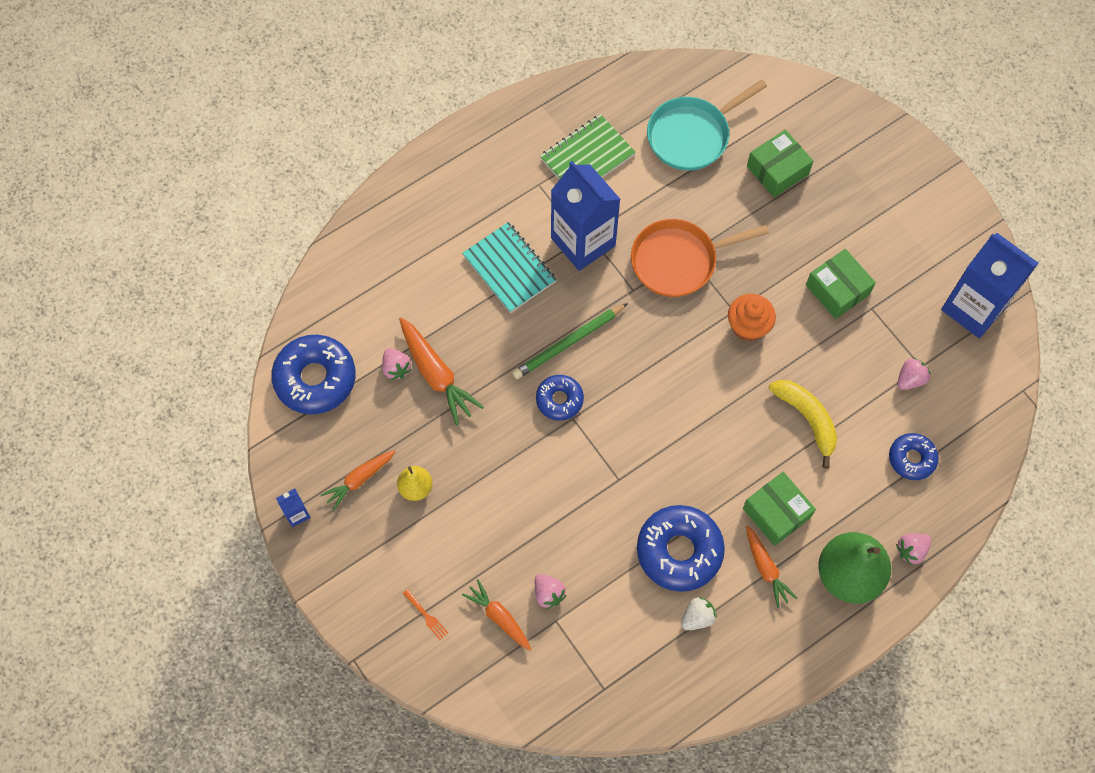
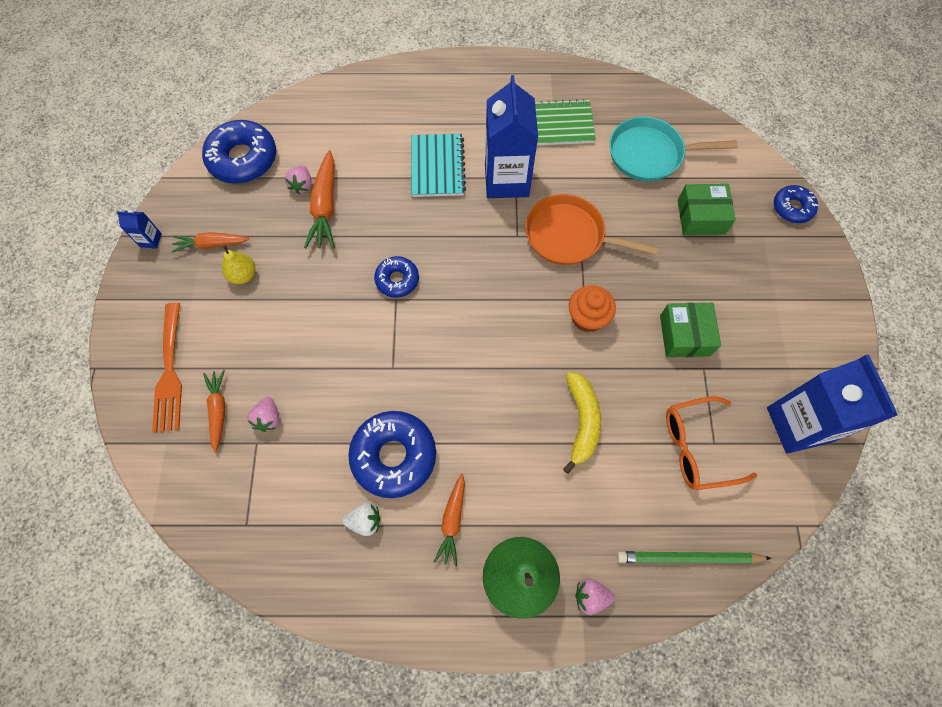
camera: 35 degrees right, 0 degrees up
(426, 616) = (170, 372): orange fork -> orange fork, size x2.40
(568, 342) = (438, 243): green pencil -> green pencil (689, 557)
(776, 513) = (497, 480): green box -> none
(910, 379) = (696, 447): pink strawberry -> orange glasses
(911, 458) = (649, 515): blue donut -> blue donut (792, 208)

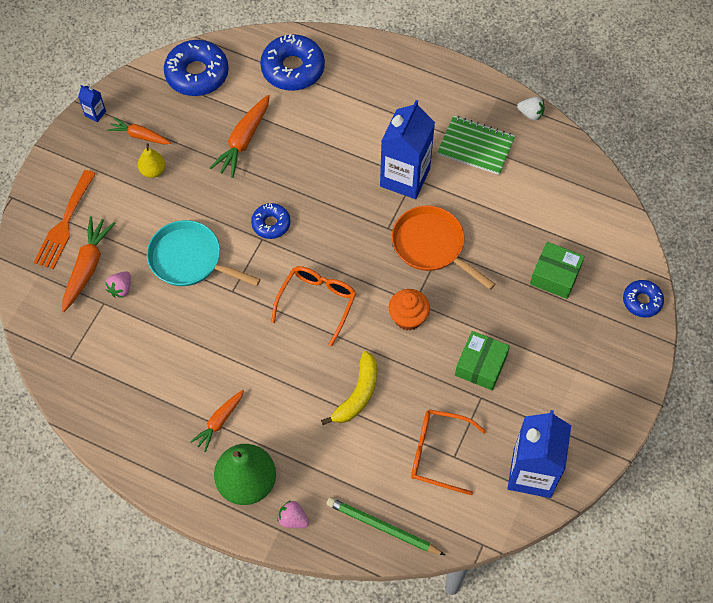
camera: 25 degrees right, 5 degrees down
(218, 410) = (87, 267): orange carrot -> orange carrot, size x1.54
(302, 185) = (233, 115): pink strawberry -> none
(365, 521) = (155, 393): white strawberry -> white strawberry (530, 114)
(394, 456) = (200, 357): blue donut -> blue donut (293, 69)
(437, 167) = (352, 143): turquoise notebook -> none
(488, 341) = (317, 302): none -> orange glasses
(650, 154) = (543, 204): turquoise pan -> turquoise pan (189, 259)

